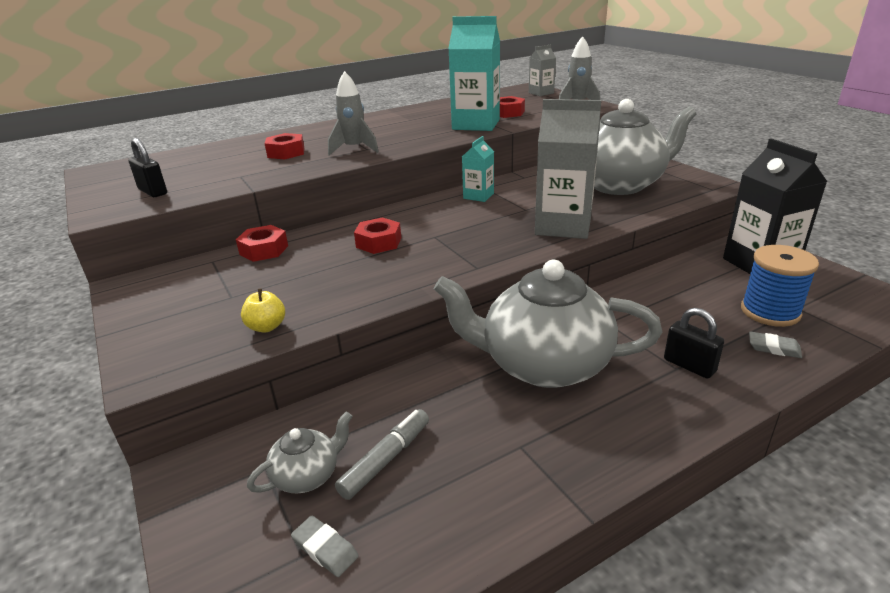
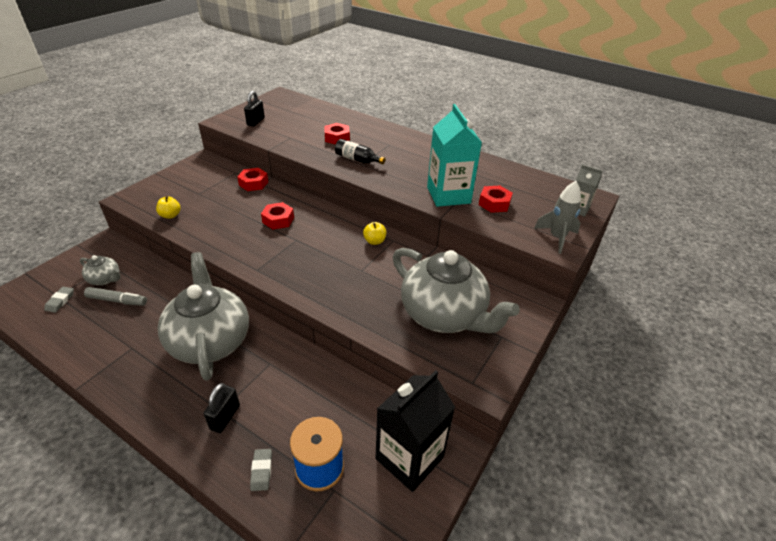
camera: 60 degrees right, 10 degrees up
(354, 149) = (357, 160): grey rocket -> black bottle
(478, 196) = (374, 241): turquoise carton -> yellow apple
(563, 226) = (338, 296): grey carton -> none

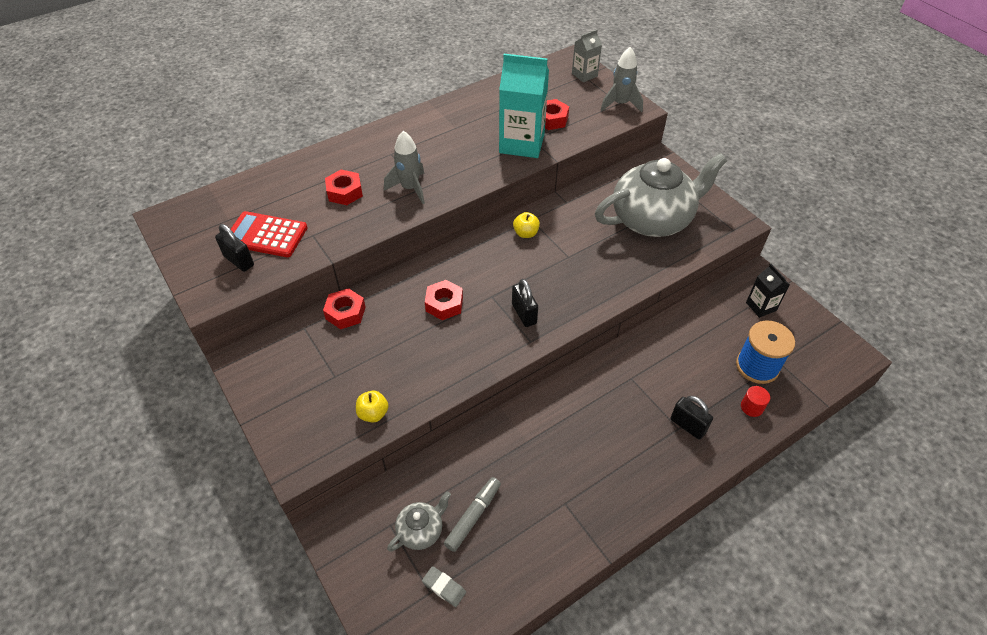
camera: 65 degrees left, 10 degrees up
(210, 340) = (581, 425): grey teapot -> none
(261, 471) = (751, 407): grey eraser -> red cylinder
(282, 124) = (266, 235): none -> red calculator
(284, 260) = (524, 314): none -> black padlock
(357, 160) = (410, 188): black bottle -> grey rocket
(409, 458) = (761, 306): black carton -> black carton, size x0.53

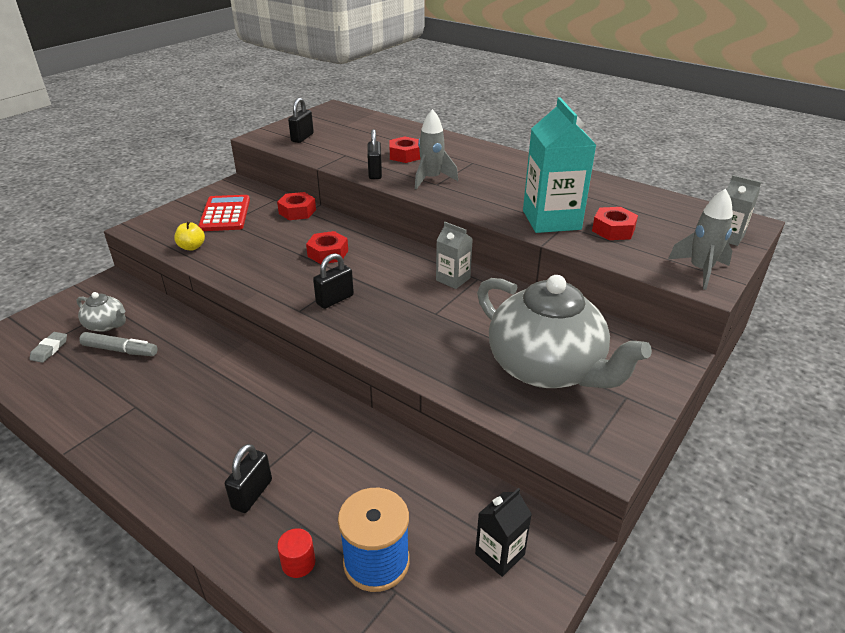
camera: 70 degrees right, 15 degrees down
(266, 235) = (335, 140): red calculator -> red calculator (225, 214)
(371, 222) = (375, 173): none -> black padlock
(526, 233) = (453, 279): yellow apple -> grey carton

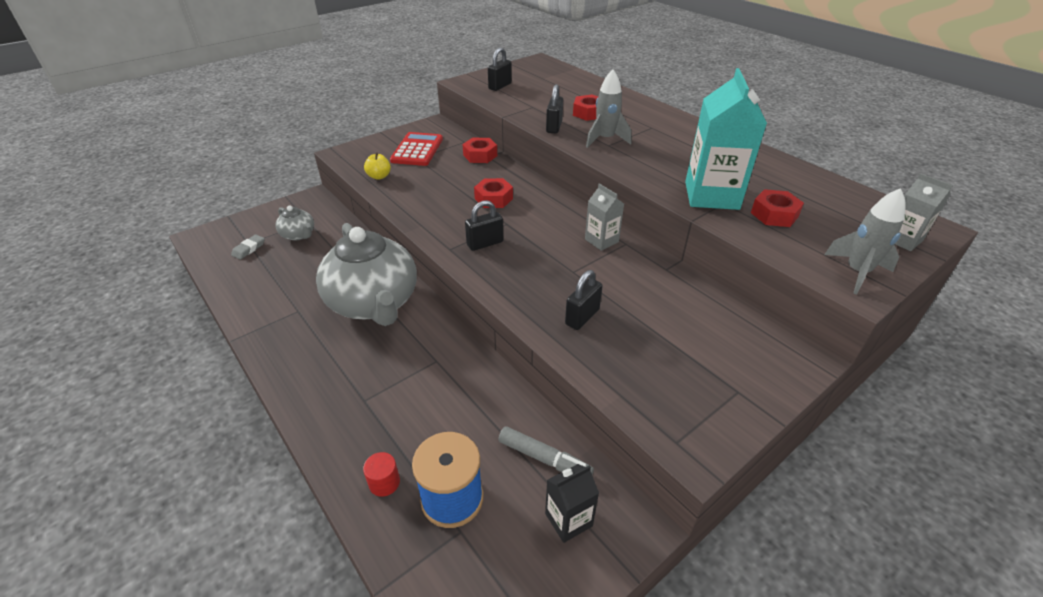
camera: 15 degrees right, 5 degrees up
(120, 350) = (302, 259): grey marker -> grey marker (544, 458)
(252, 494) = (366, 409): black padlock -> black padlock (582, 317)
(546, 368) = (664, 345): grey teapot -> grey teapot (374, 302)

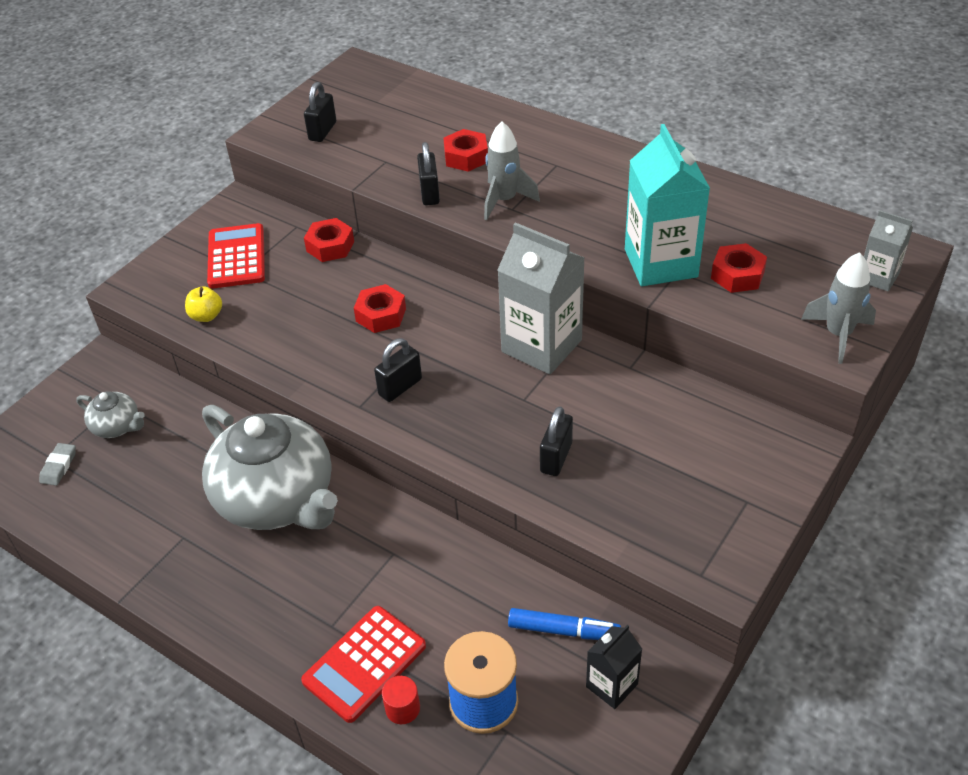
camera: 15 degrees left, 5 degrees up
(373, 436) = (364, 663): none -> red calculator
(544, 458) = (563, 630): grey marker -> blue marker
(601, 240) = (541, 346): grey carton -> grey carton, size x1.90

